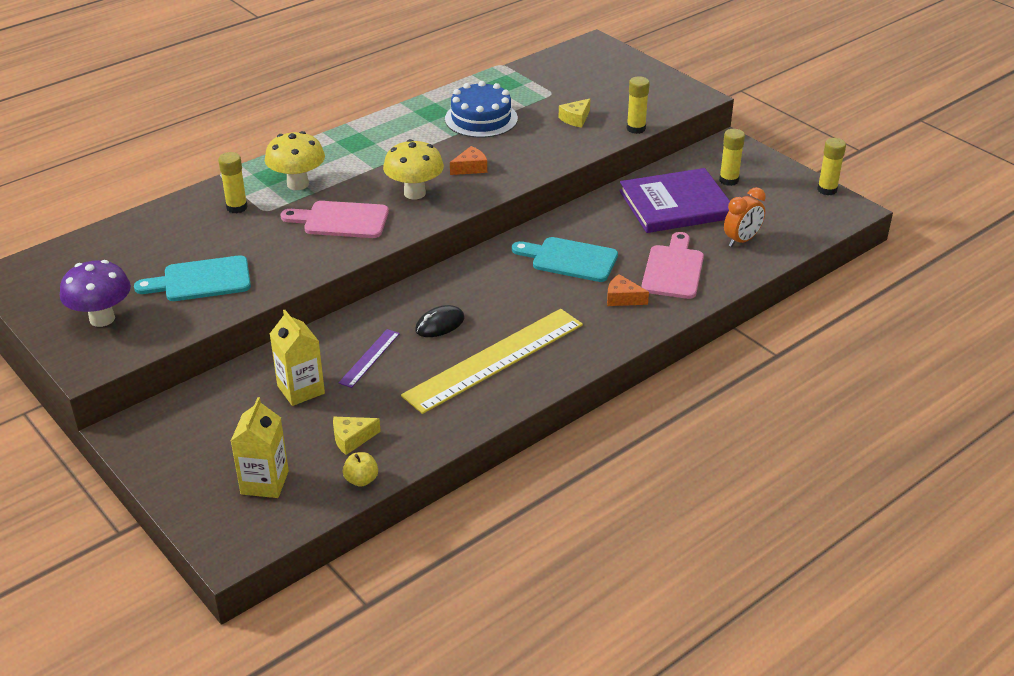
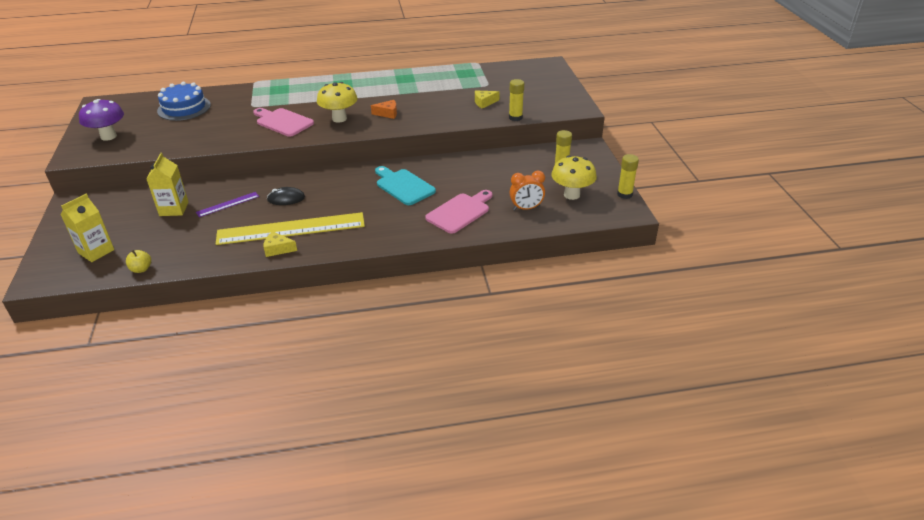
camera: 30 degrees right, 0 degrees up
(201, 280) = (176, 132): turquoise cutting board -> none
(237, 207) = (240, 101): yellow glue stick -> none
(298, 184) = (285, 97): yellow mushroom -> yellow mushroom (571, 195)
(352, 439) = (164, 245): yellow cheese -> yellow cheese (278, 249)
(481, 119) = (428, 89): blue cake -> blue cake (184, 108)
(622, 298) = (407, 219): orange cheese -> none
(676, 205) = (508, 174): purple book -> none

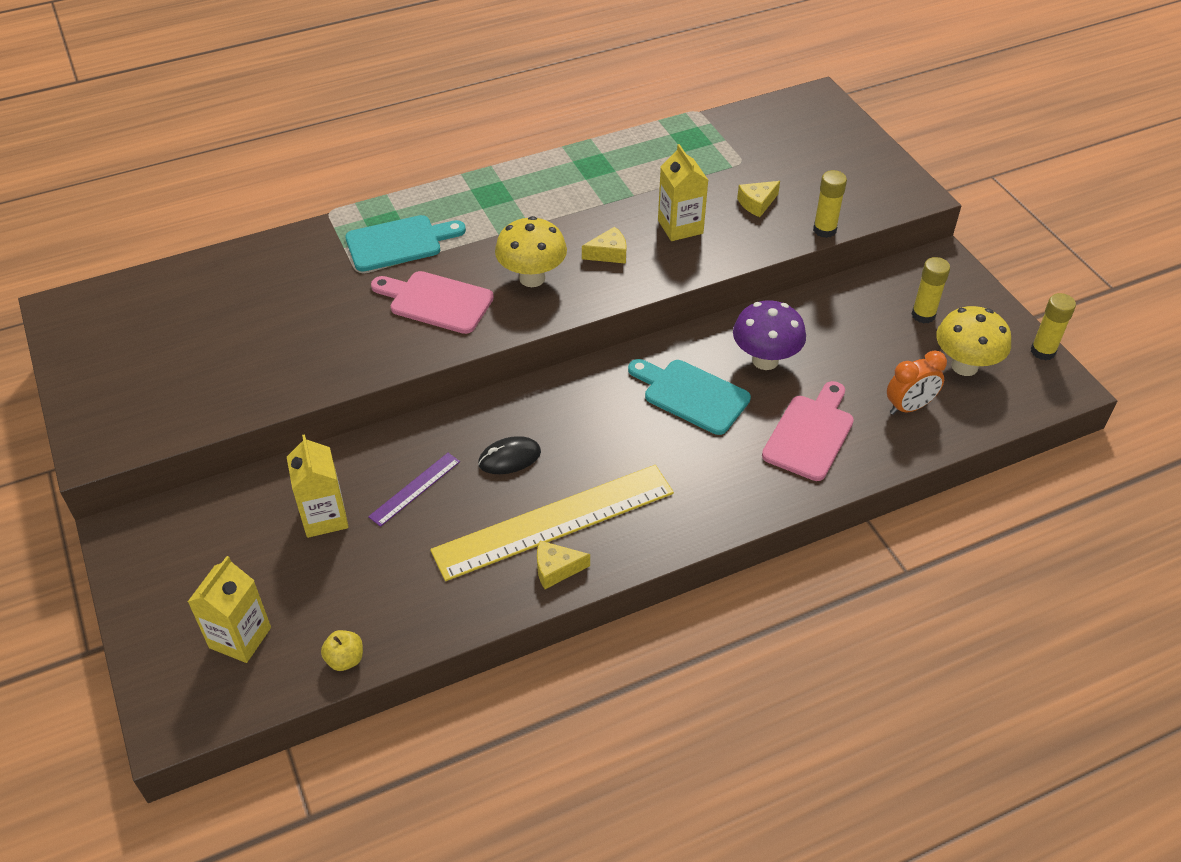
camera: 15 degrees left, 10 degrees up
(108, 136) = (133, 388): purple mushroom -> purple mushroom (765, 360)
(184, 108) = (234, 296): blue cake -> none
(281, 97) = (399, 243): none -> turquoise cutting board
(387, 113) = (609, 253): orange cheese -> yellow cheese
(434, 107) = (680, 227): none -> yellow carton

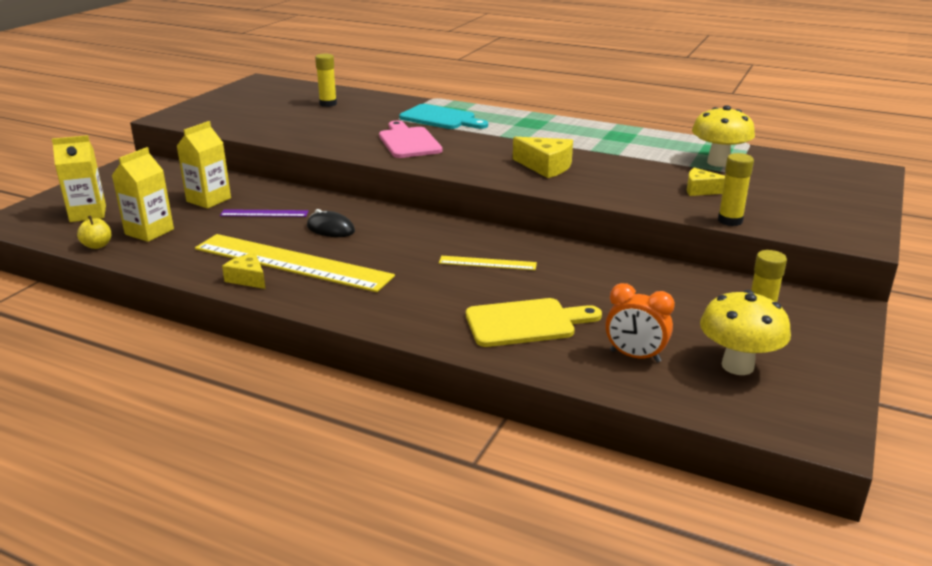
camera: 50 degrees right, 20 degrees down
(532, 278) = (478, 156): yellow mushroom -> yellow mushroom (718, 162)
(609, 253) = (546, 166): yellow cheese -> yellow cheese, size x1.54
(680, 227) = (619, 176): yellow carton -> yellow carton (149, 232)
(691, 395) = (487, 263): turquoise cutting board -> yellow ruler
(765, 360) = (573, 276): purple mushroom -> none
(810, 434) = (525, 323): pink cutting board -> yellow cutting board
(1043, 351) = (843, 402): yellow glue stick -> yellow glue stick (328, 104)

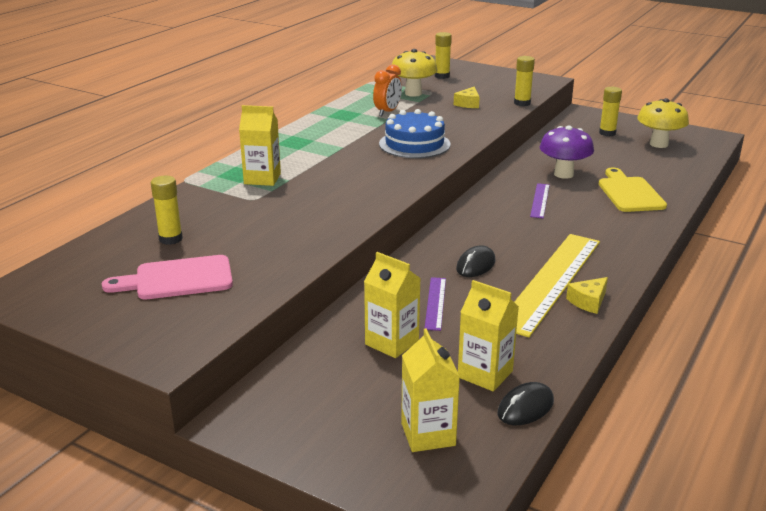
camera: 85 degrees left, 0 degrees up
(97, 245) = (525, 407): yellow apple -> black mouse
(408, 142) = (334, 195): pink cutting board -> pink cutting board (178, 279)
(441, 118) = (262, 179): turquoise cutting board -> yellow carton
(487, 263) = (540, 200): yellow ruler -> purple ruler
(546, 166) = (414, 144): yellow cheese -> blue cake
(574, 281) = (563, 174): none -> purple mushroom
(635, 356) = (659, 167): orange clock -> orange clock (387, 112)
(805, 175) = (442, 76): none -> yellow glue stick

